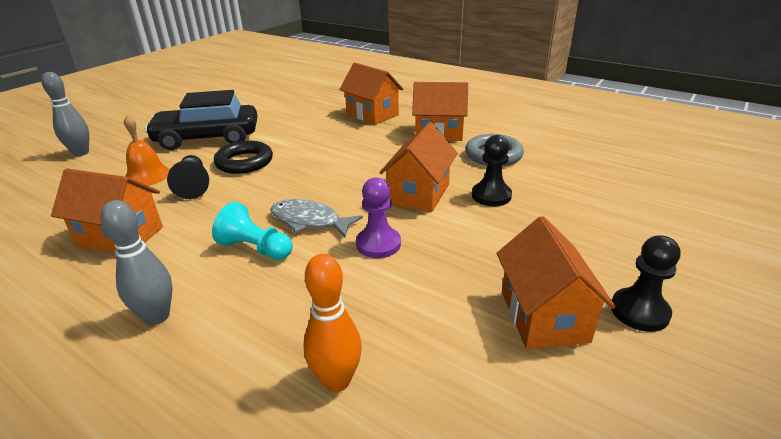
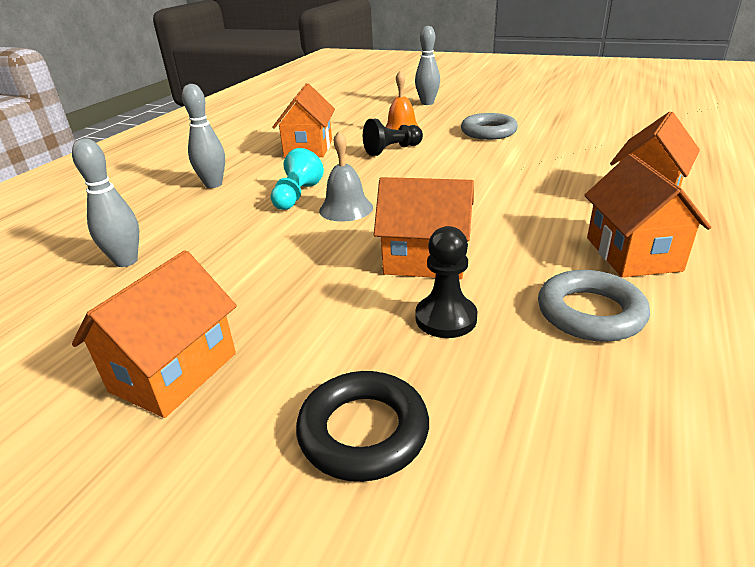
camera: 80 degrees right, 0 degrees up
(207, 138) = (488, 132): black car -> grey ring
(244, 162) = (448, 157): black ring -> black ring (363, 431)
(309, 221) = (346, 209): grey fish -> grey bell
(337, 381) = (126, 261): orange bowling pin -> grey bowling pin
(378, 244) = (309, 250): purple pawn -> none
(543, 316) = (174, 372): orange house -> orange house turned 45 degrees counterclockwise
(639, 311) = (163, 469): black pawn -> none

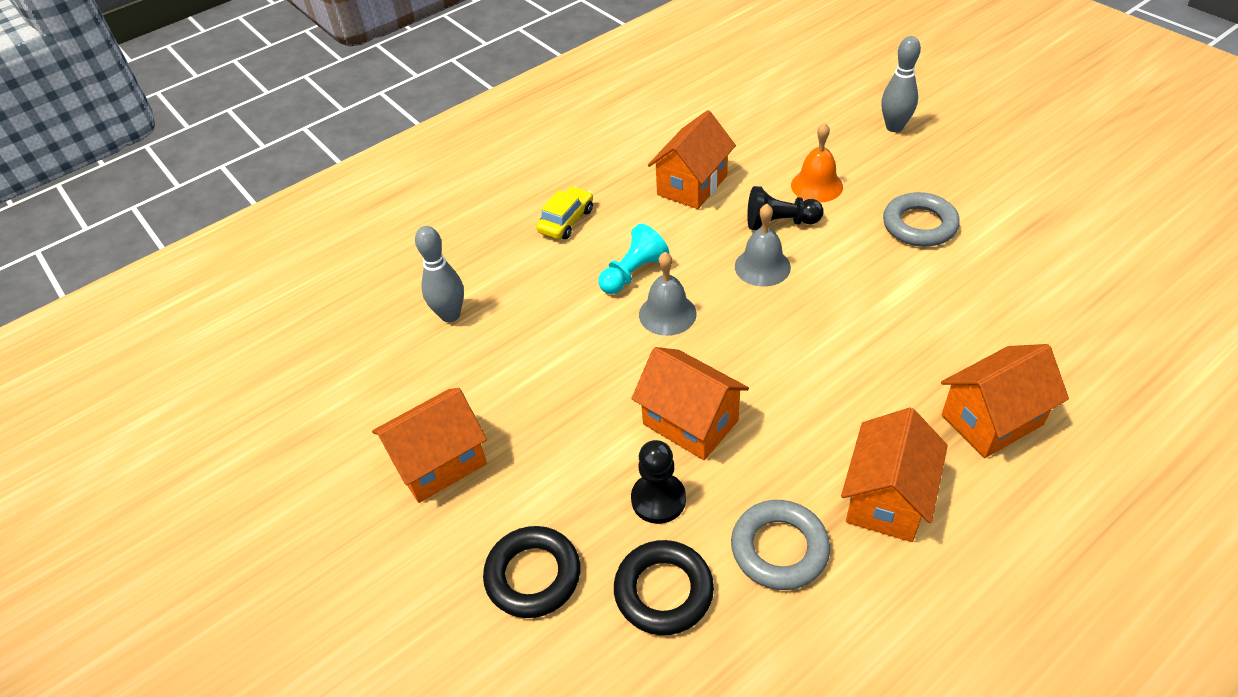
camera: 30 degrees right, 15 degrees up
(213, 184) = (566, 221): grey bowling pin -> yellow car
(400, 170) = (762, 266): none -> grey bell
(520, 386) = (663, 591): none -> black ring

